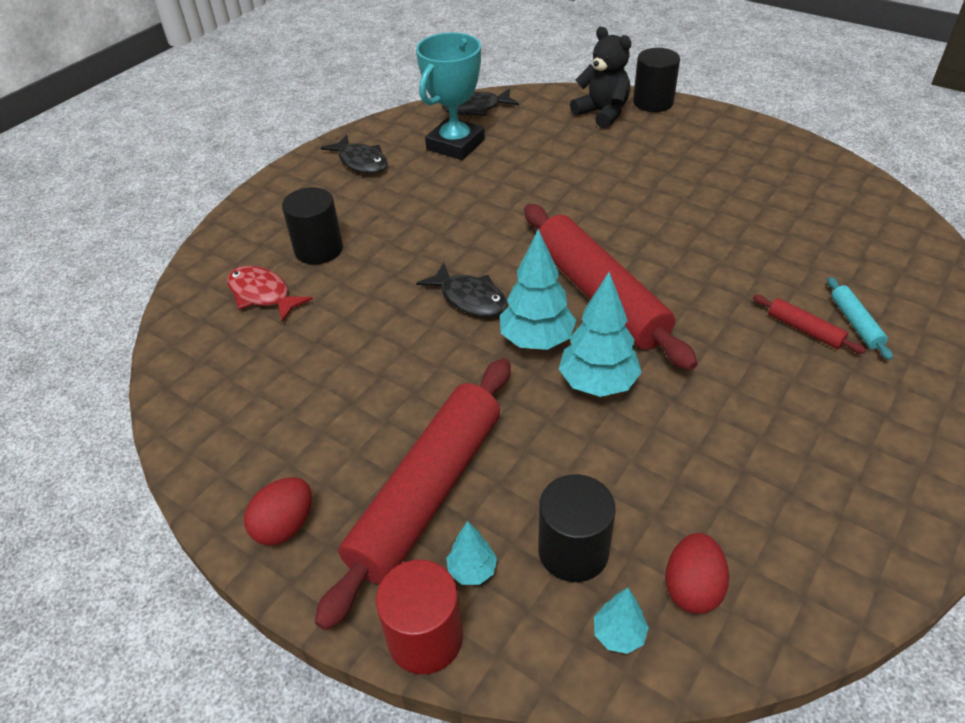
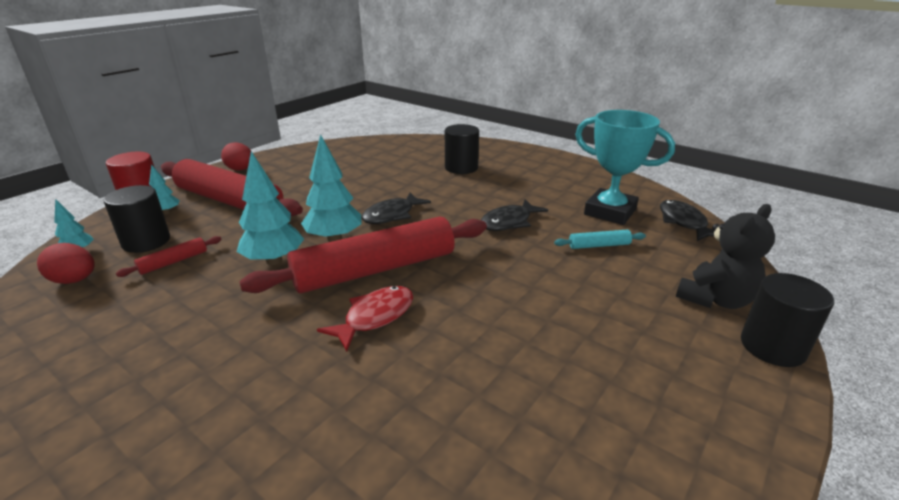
camera: 90 degrees right, 15 degrees down
(262, 294) = (419, 156): red fish -> red fish (375, 317)
(361, 162) = (572, 177): black fish -> black fish (509, 222)
(805, 330) = (265, 398): red rolling pin -> red rolling pin (173, 262)
(855, 323) = (251, 451): turquoise rolling pin -> turquoise rolling pin (599, 245)

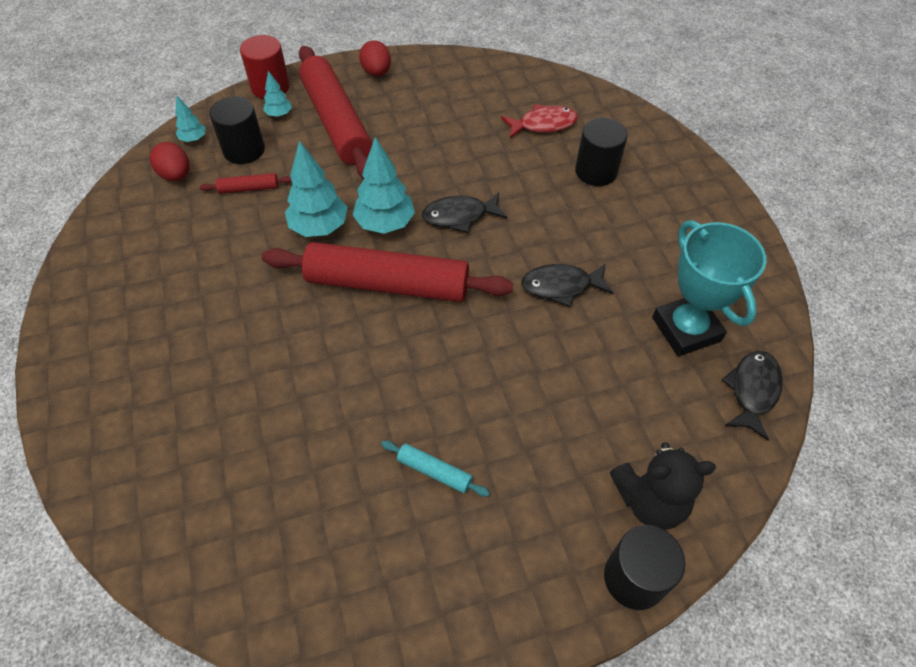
camera: 35 degrees right, 25 degrees up
(375, 317) = (345, 339): red fish -> red fish (543, 124)
(599, 245) = (617, 369): turquoise rolling pin -> turquoise rolling pin (434, 471)

